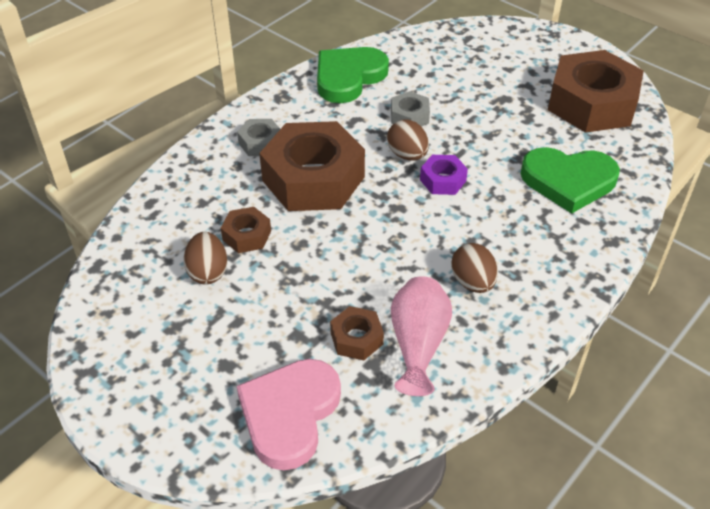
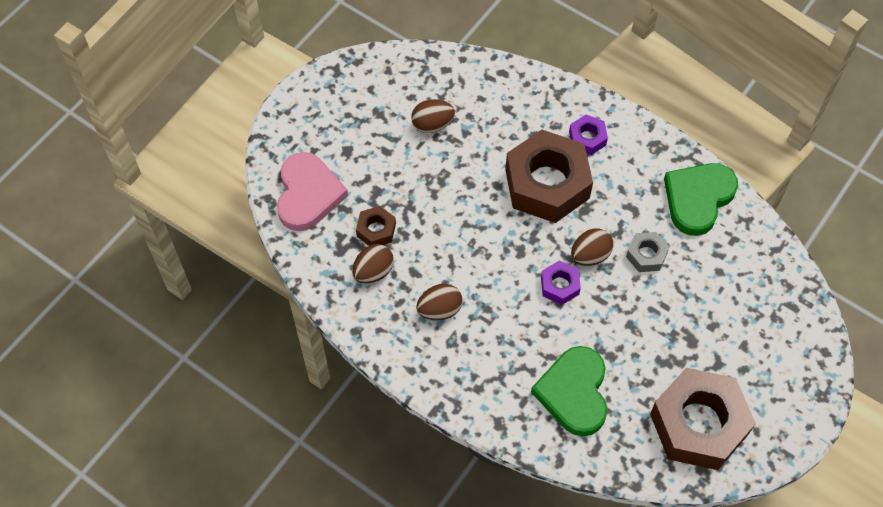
camera: 85 degrees right, 15 degrees up
(247, 235) = (474, 144): brown nut -> none
(260, 143) = (587, 138): grey nut -> purple nut
(289, 414) = (308, 194): pink heart -> pink heart turned 75 degrees clockwise
(348, 77) = (698, 199): green heart -> green heart turned 90 degrees counterclockwise
(418, 344) = (373, 272): pink vase -> brown egg

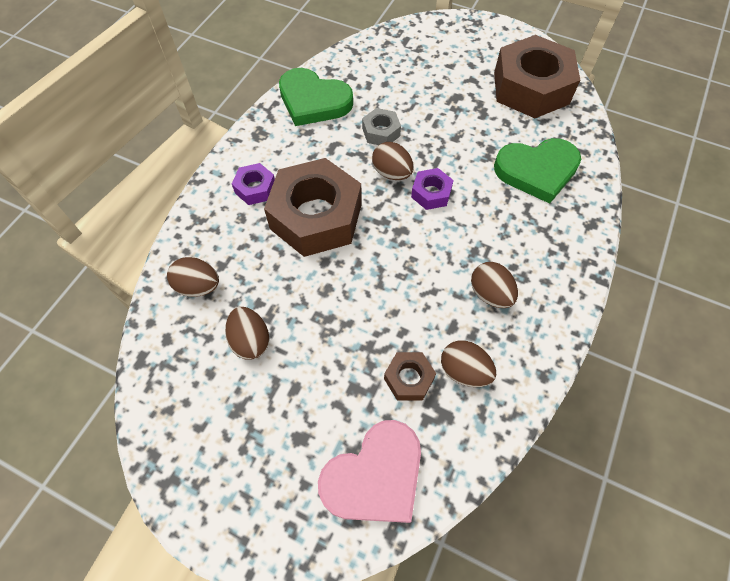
camera: 100 degrees left, 0 degrees up
(308, 194) = (375, 476): pink heart -> pink heart turned 150 degrees clockwise
(489, 91) = (198, 286): none -> brown egg

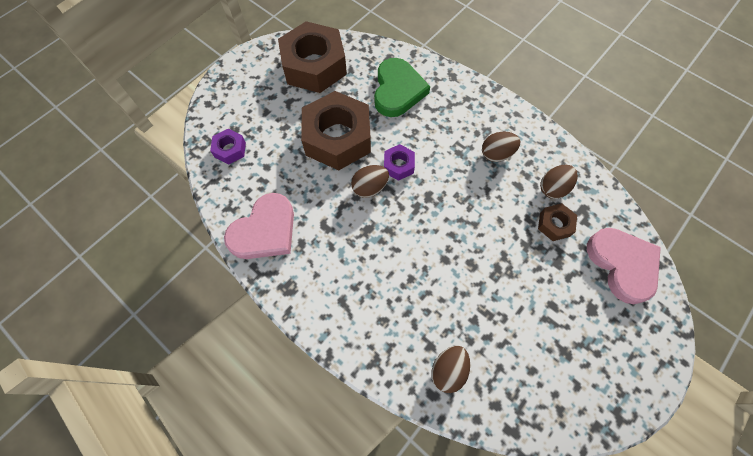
camera: 75 degrees left, 5 degrees up
(250, 341) = (508, 332): brown egg -> none
(255, 188) = (353, 302): purple nut -> purple nut (230, 149)
(313, 101) = (265, 231): green heart -> pink heart
(316, 216) = (398, 257): brown nut -> brown nut (337, 138)
(381, 132) = (323, 184): grey nut -> none

